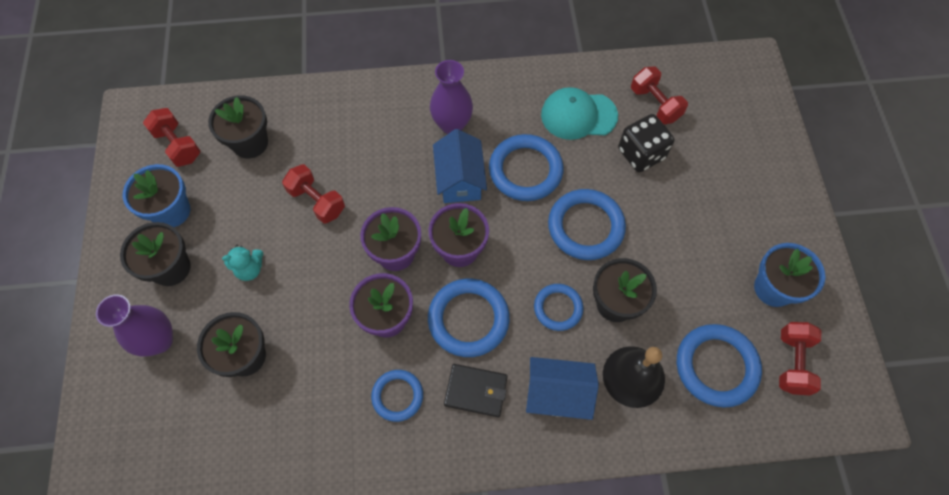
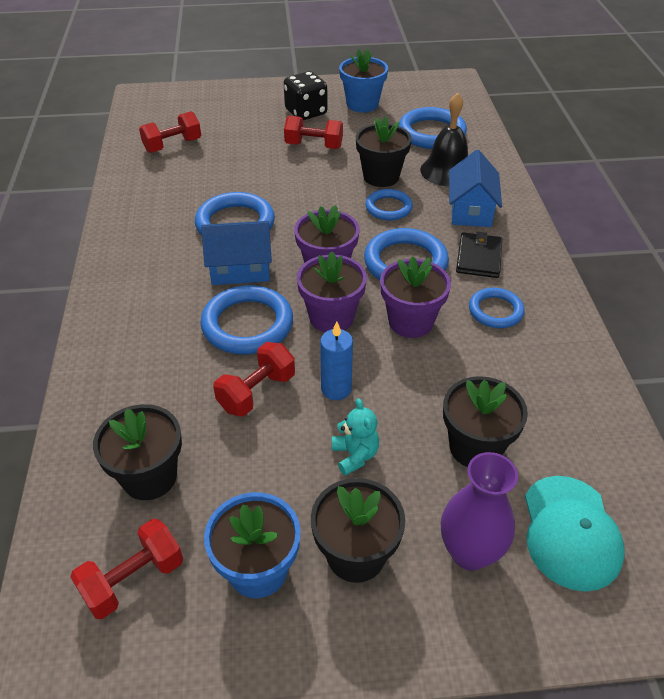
camera: 90 degrees left, 20 degrees down
(314, 256) = (336, 389): none -> blue candle
(452, 125) = (165, 276): purple vase -> none
(578, 115) = (174, 189): turquoise cap -> turquoise cap (570, 532)
(585, 227) = (303, 189): blue ring -> blue ring (247, 324)
(641, 154) = (227, 156): black dice -> black dice (306, 112)
(792, 362) = (423, 102): red dumbbell -> red dumbbell (314, 146)

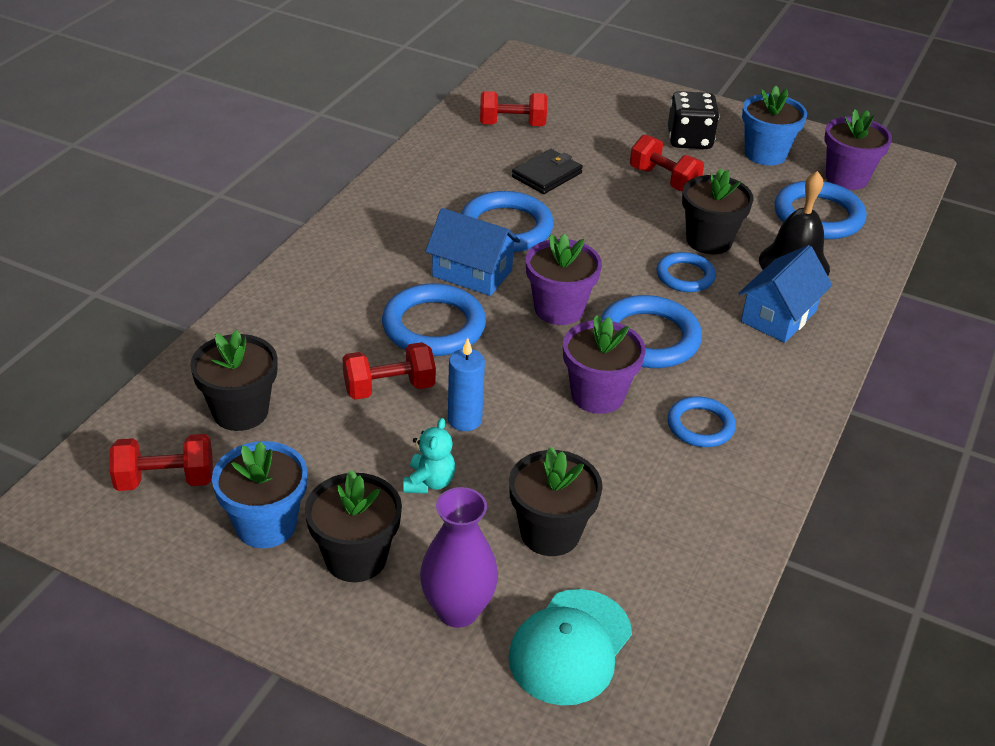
camera: 30 degrees right, 5 degrees down
(331, 317) = (520, 355): purple flower pot -> purple flower pot (846, 178)
(479, 258) = (736, 367): black wallet -> black wallet (547, 175)

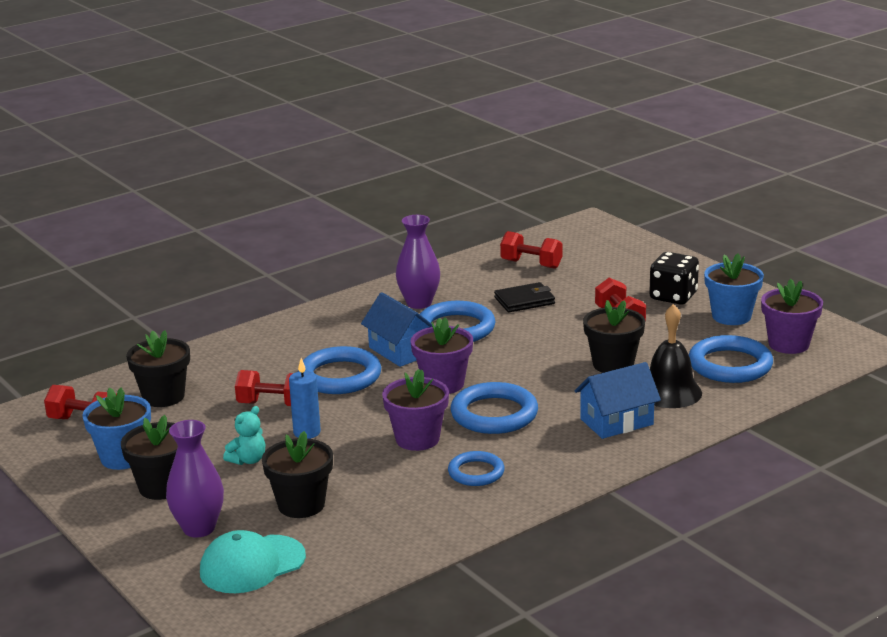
camera: 30 degrees right, 15 degrees down
(436, 201) = (419, 303): none -> purple vase
(685, 276) = (567, 383): blue ring -> none

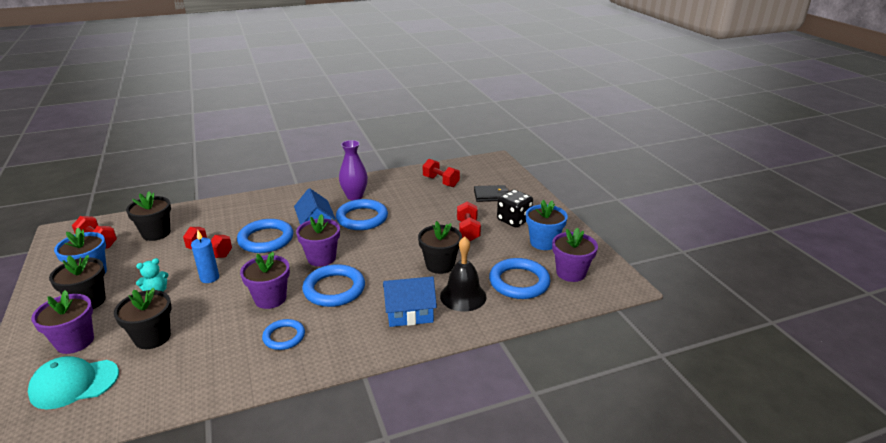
camera: 15 degrees right, 5 degrees up
(199, 528) = (75, 341): purple vase -> purple flower pot
(524, 301) = (418, 206): black wallet -> black wallet (491, 195)

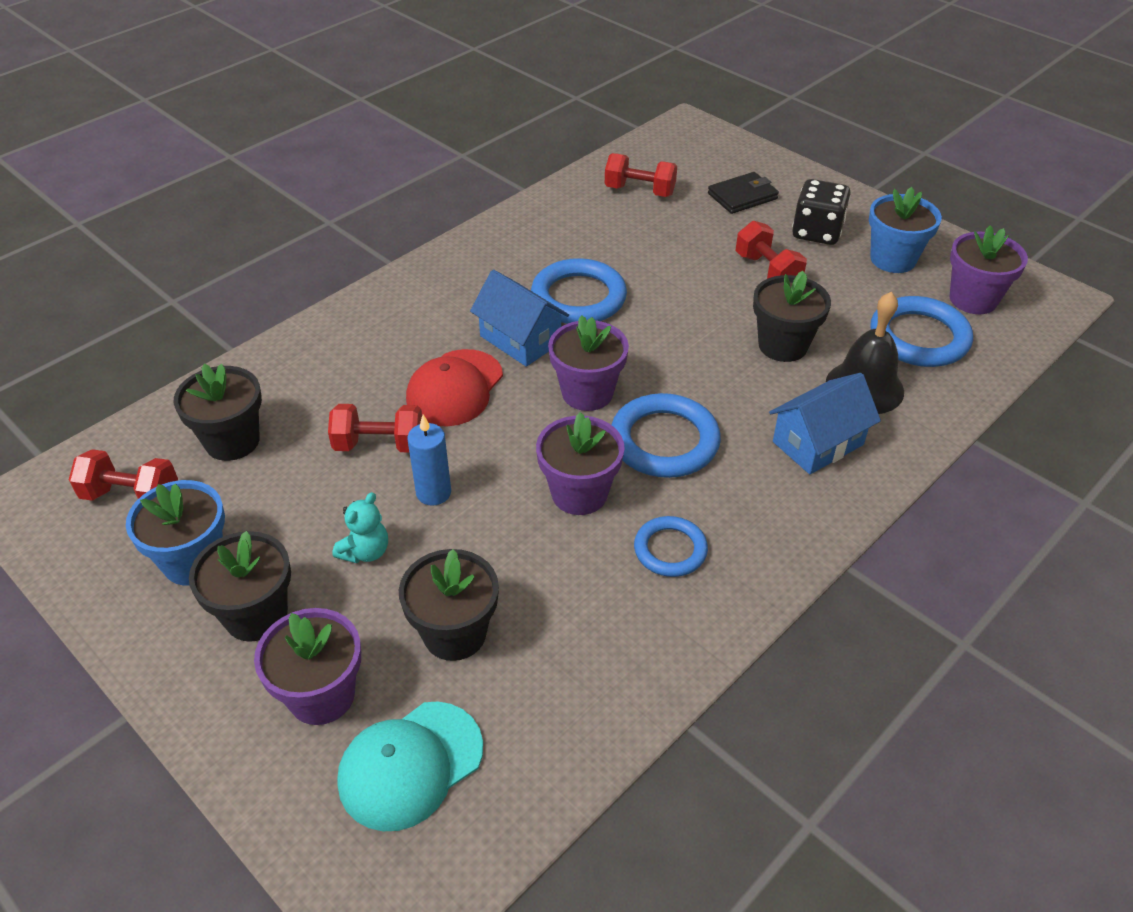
camera: 25 degrees left, 15 degrees up
(266, 239) = (455, 388): blue ring -> red cap
(354, 196) = (524, 259): purple vase -> none

